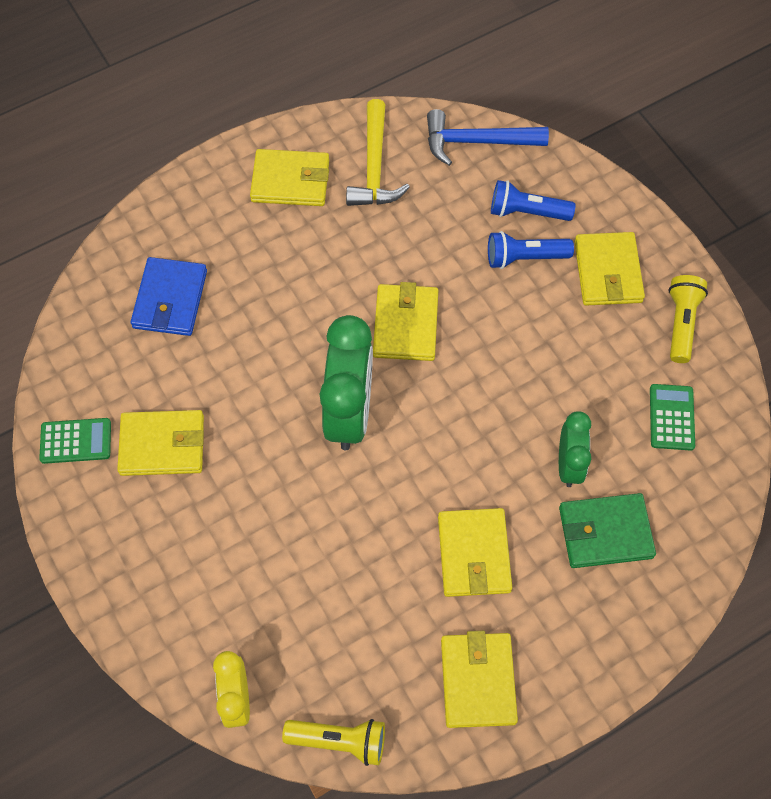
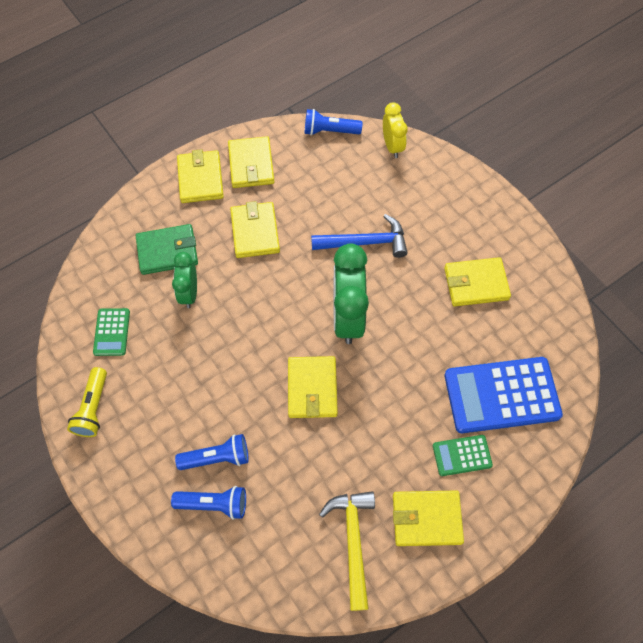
camera: 175 degrees right, 0 degrees up
(76, 441) = (537, 281): green calculator -> green calculator (462, 455)
(170, 299) = (501, 395): blue wallet -> blue calculator
(339, 741) = (329, 131): yellow flashlight -> blue flashlight
(477, 142) = (259, 580): blue hammer -> blue hammer (365, 242)
(607, 272) = (148, 450): yellow wallet -> yellow wallet (200, 179)

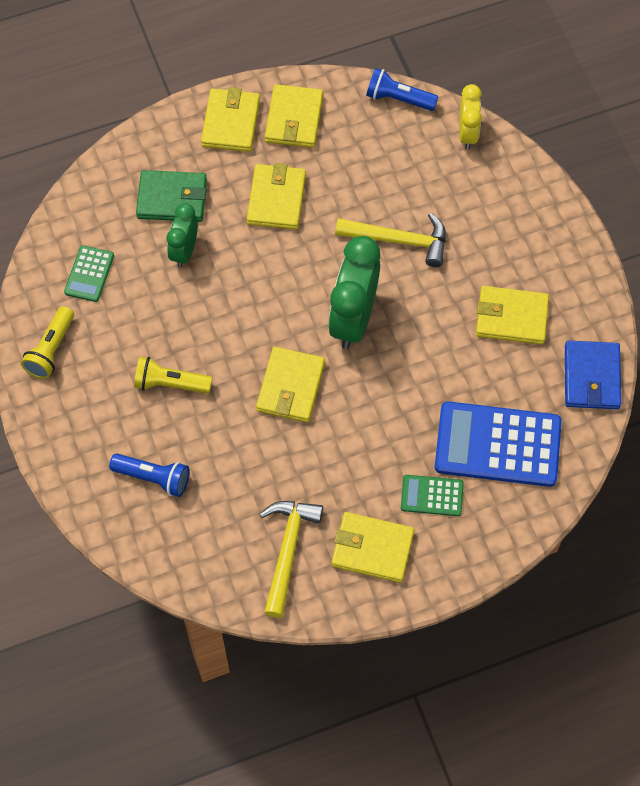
camera: 15 degrees right, 0 degrees up
(207, 412) = (170, 383): none -> yellow flashlight
(217, 457) = (169, 432): blue flashlight -> none
(365, 242) = (399, 240): blue hammer -> yellow hammer
(557, 317) = (591, 377): none -> blue wallet

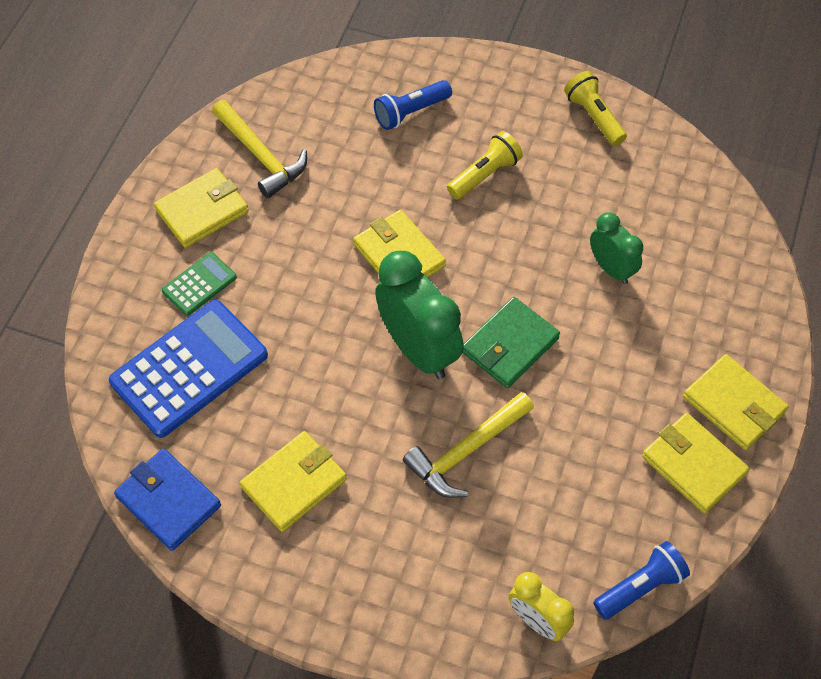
camera: 130 degrees right, 5 degrees down
(89, 274) = (648, 185): green calculator -> none
(172, 199) = (679, 296): green wallet -> green wallet (510, 345)
(276, 199) = (606, 380): yellow wallet -> none

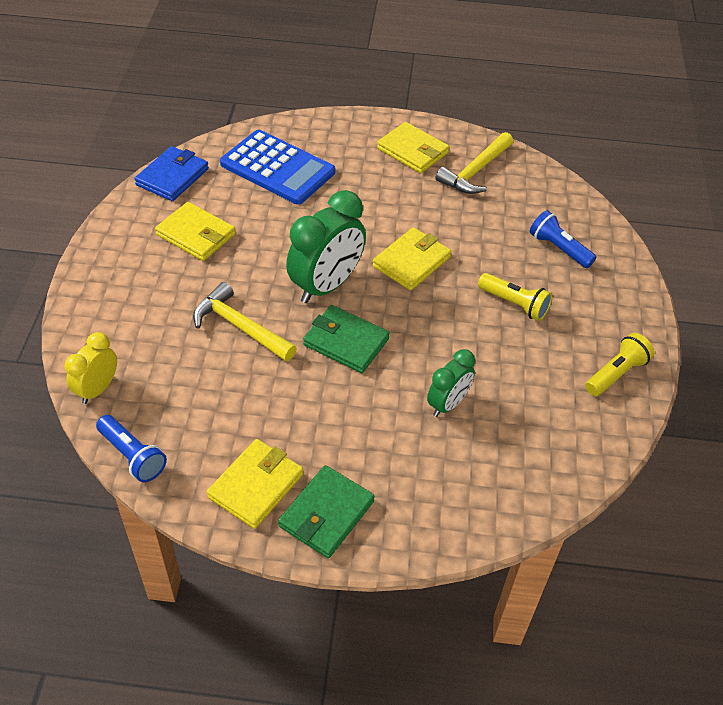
camera: 75 degrees right, 10 degrees down
(199, 284) = (349, 161): green calculator -> none
(733, 404) = (326, 514): yellow wallet -> green wallet

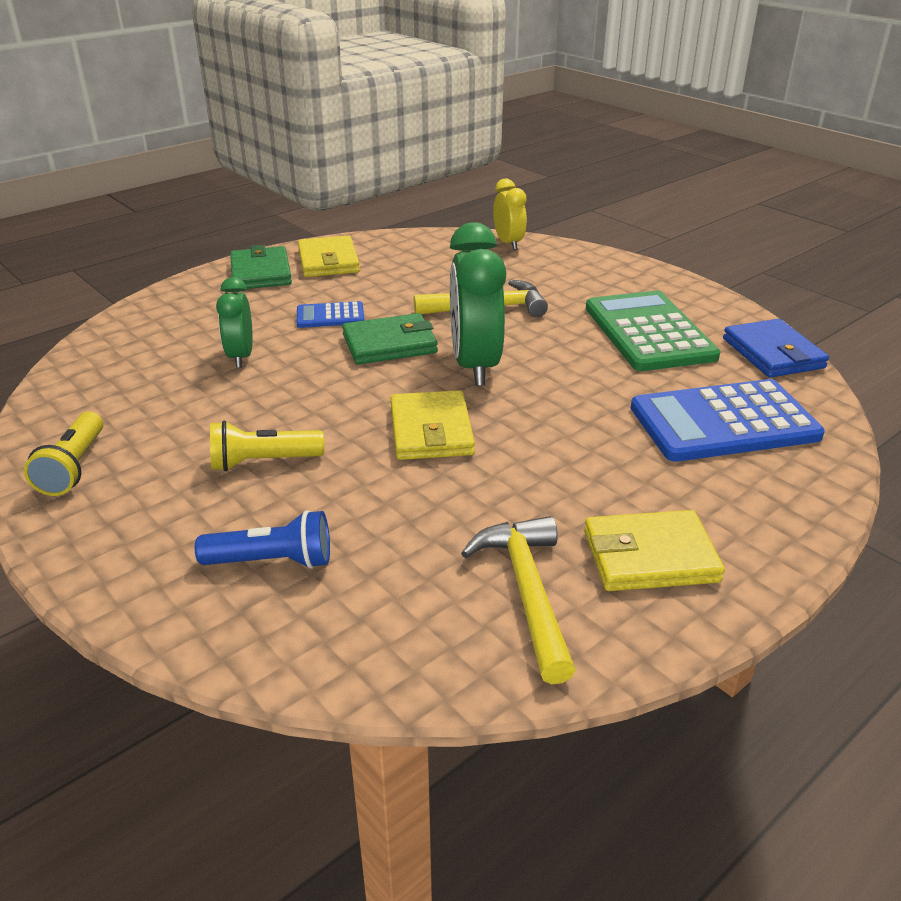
camera: 135 degrees right, 15 degrees down
(132, 456) = (427, 237): blue flashlight -> none
(196, 235) = (649, 332): yellow wallet -> green calculator
(345, 403) = (330, 316): none -> blue calculator

